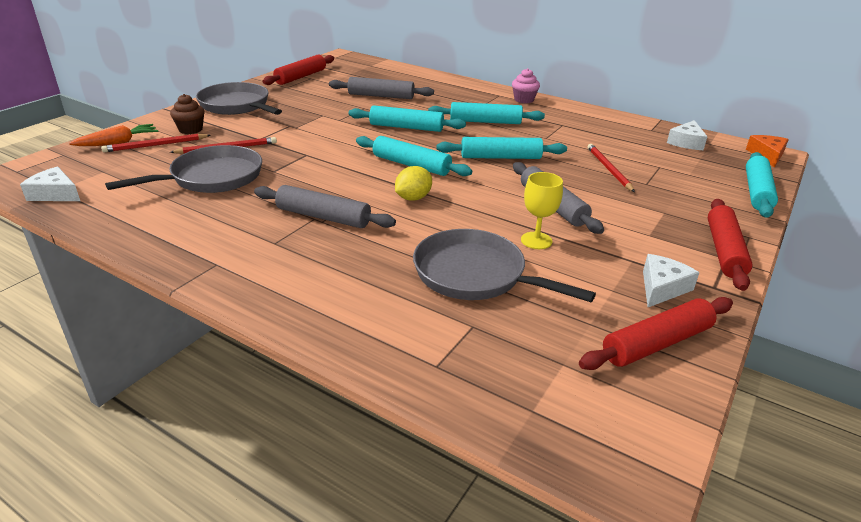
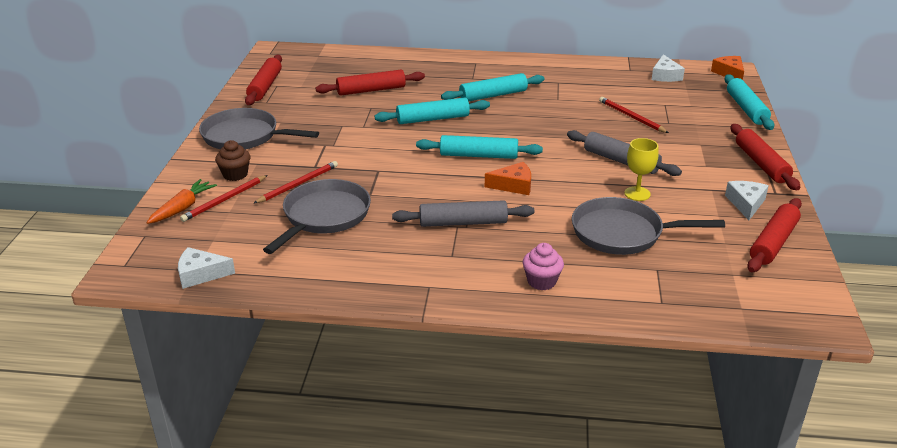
camera: 25 degrees left, 0 degrees up
(381, 96) = (371, 90): grey rolling pin -> red rolling pin
(413, 198) = (513, 185): yellow lemon -> orange cheese
(500, 157) = (541, 128): turquoise rolling pin -> none
(524, 100) = (502, 63): pink cupcake -> pink cupcake (541, 281)

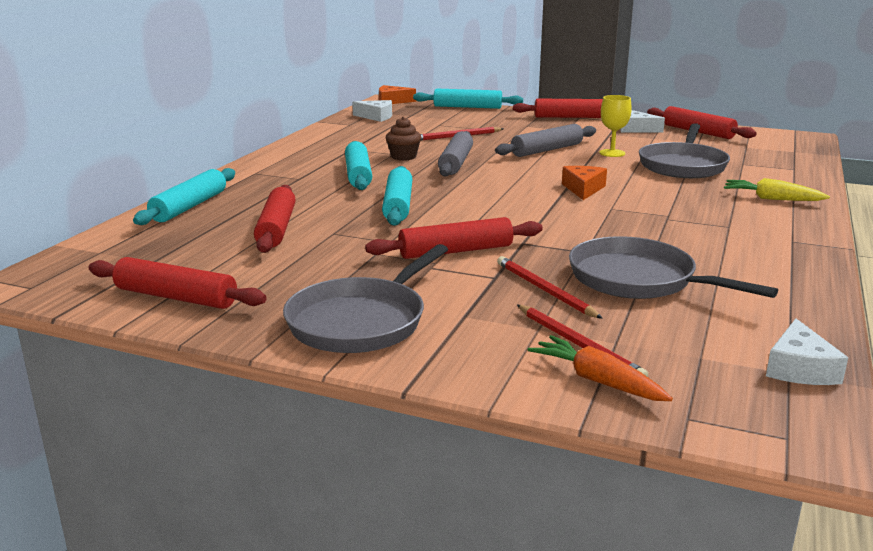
camera: 75 degrees left, 10 degrees down
(235, 174) = (496, 333): brown cupcake -> brown cupcake (403, 157)
(353, 149) = (456, 251): none -> red rolling pin
(463, 222) = (660, 215): grey rolling pin -> grey rolling pin (455, 163)
(478, 155) = (508, 195): turquoise rolling pin -> turquoise rolling pin (189, 206)
(541, 281) = (771, 199): pink cupcake -> yellow carrot

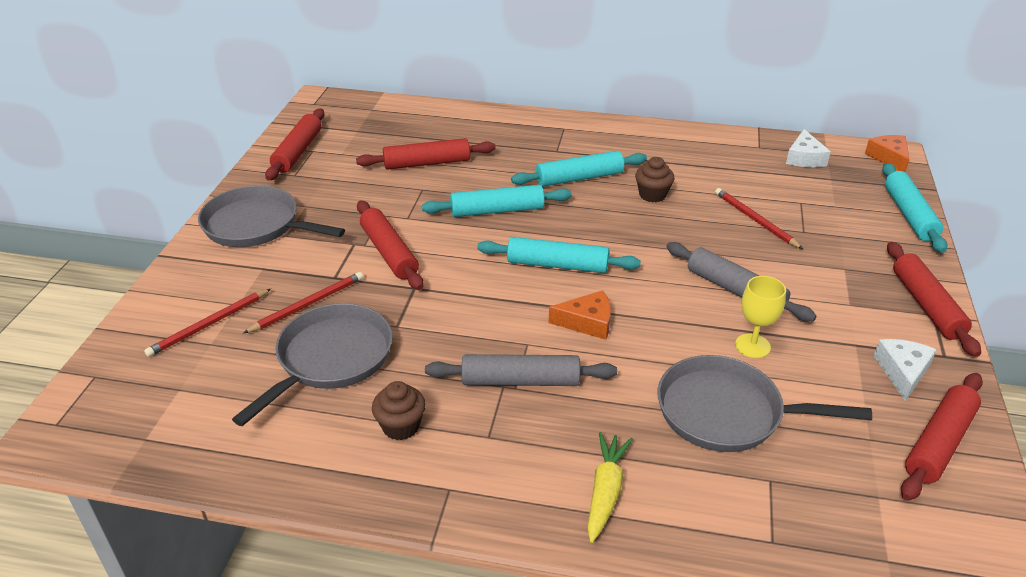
camera: 80 degrees right, 15 degrees up
(189, 206) = (468, 119): turquoise rolling pin -> turquoise rolling pin (557, 265)
(455, 163) = (646, 229): grey rolling pin -> grey rolling pin (520, 380)
(597, 380) = (154, 334): orange carrot -> none
(727, 254) = (401, 426): none -> brown cupcake
(799, 368) = (150, 446): white cheese -> none

